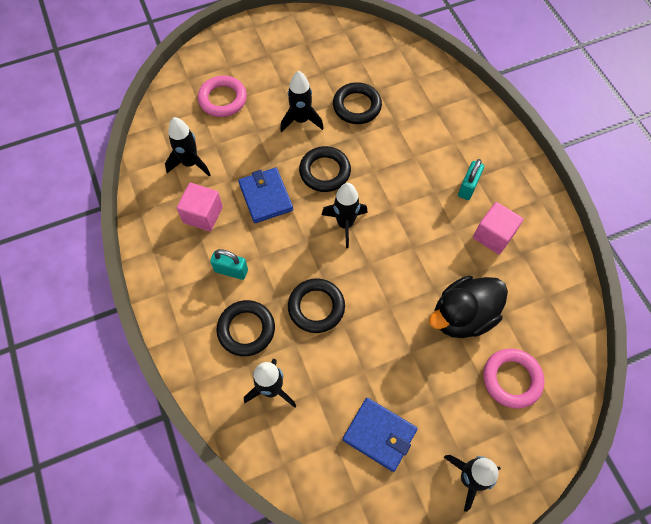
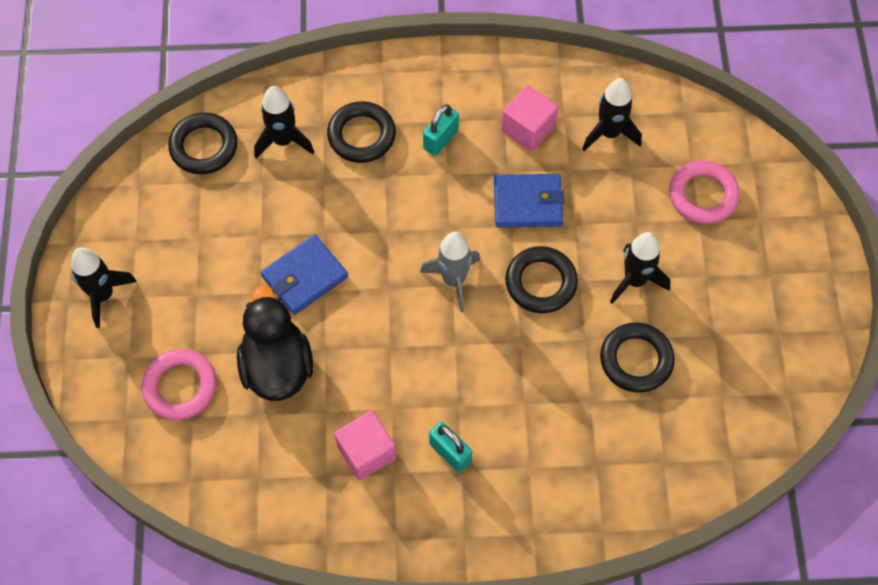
camera: 110 degrees right, 0 degrees up
(316, 307) = (357, 212): black ring -> black ring (204, 147)
(345, 224) = (453, 280): black rocket -> grey rocket
(379, 435) = (188, 226): blue wallet -> blue wallet (304, 276)

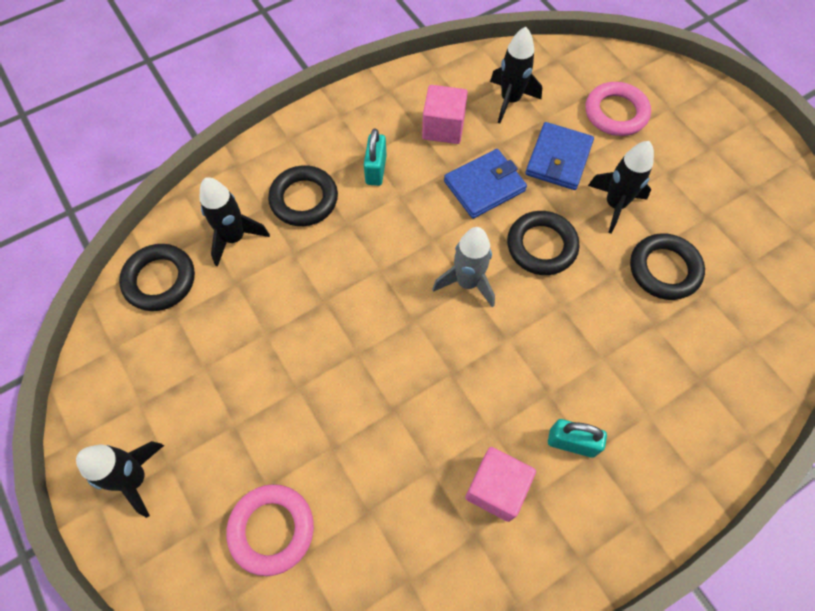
camera: 30 degrees left, 0 degrees up
(277, 366) = (357, 452): black duck -> none
(304, 276) = (330, 351): blue wallet -> blue wallet (558, 159)

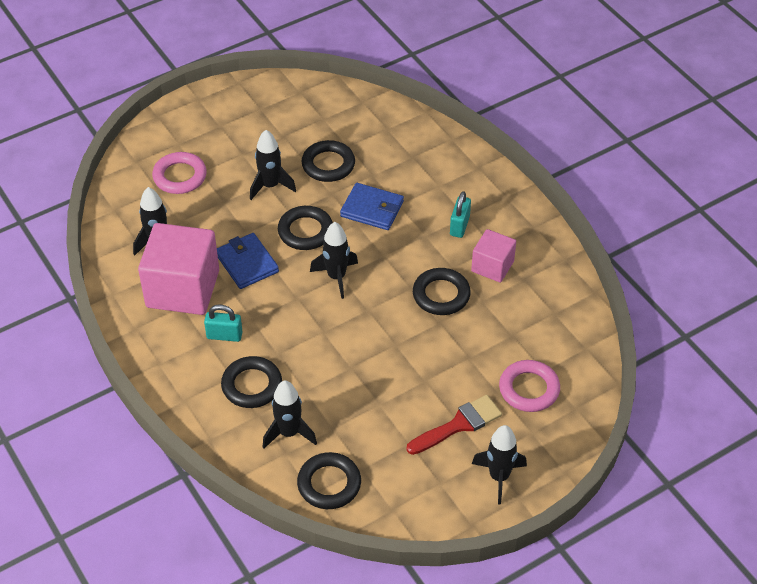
camera: 90 degrees left, 15 degrees down
(223, 429) = (458, 425): none -> red brush
(440, 413) = (441, 295): none -> black ring
(443, 127) = (183, 289): pink cube -> pink cube, size x1.84
(467, 283) = (336, 277): grey rocket -> black rocket
(558, 159) = (223, 215): blue wallet -> blue wallet (372, 209)

